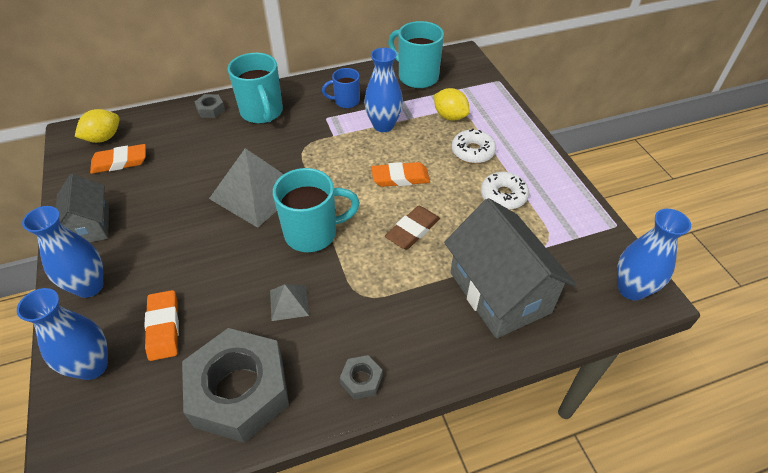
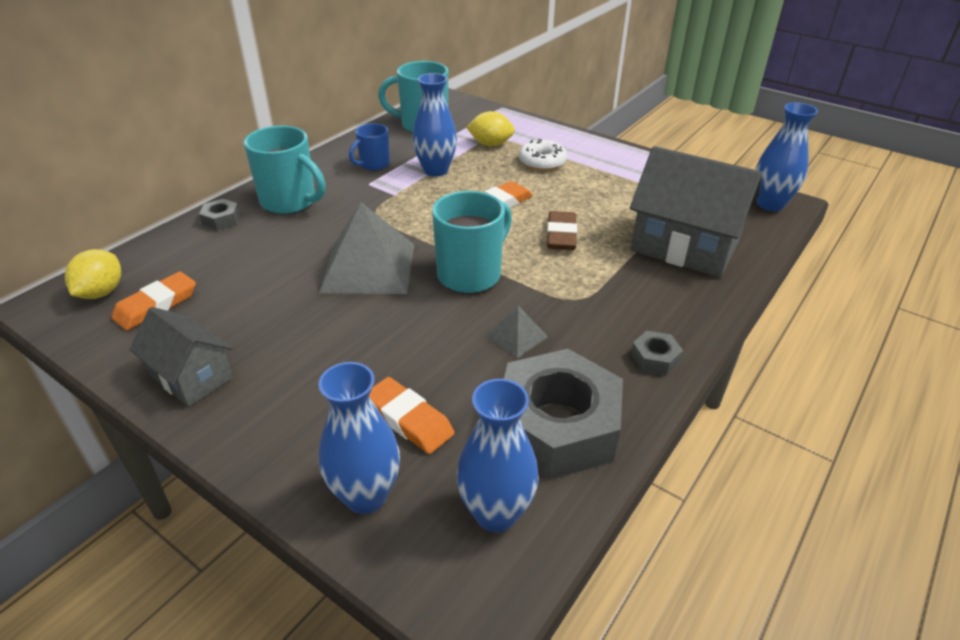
camera: 35 degrees left, 10 degrees down
(89, 286) = (265, 430): blue vase -> blue vase (496, 513)
(503, 196) = (605, 183): white donut -> none

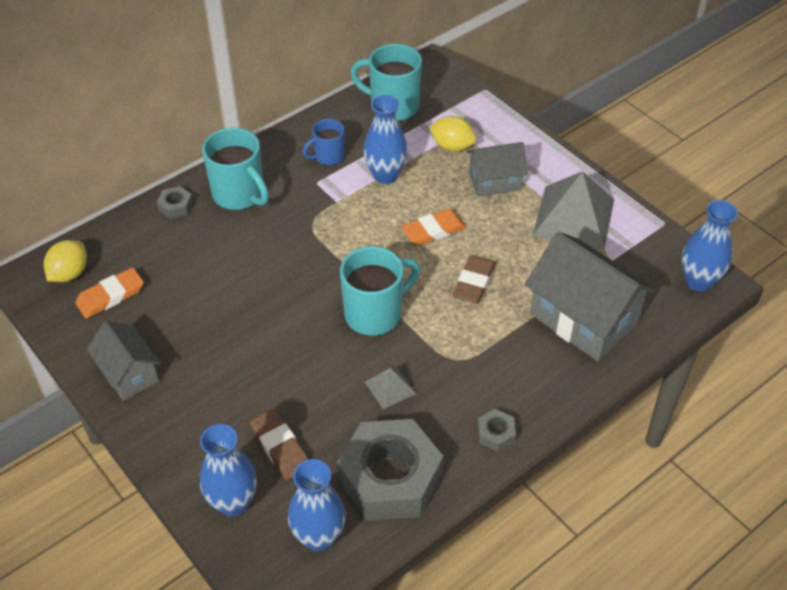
camera: 15 degrees right, 10 degrees up
(368, 267) = (289, 288): grey pyramid -> grey pyramid (574, 217)
(408, 419) = (280, 447): orange eraser -> brown eraser
(542, 162) = (494, 181): white donut -> grey house

